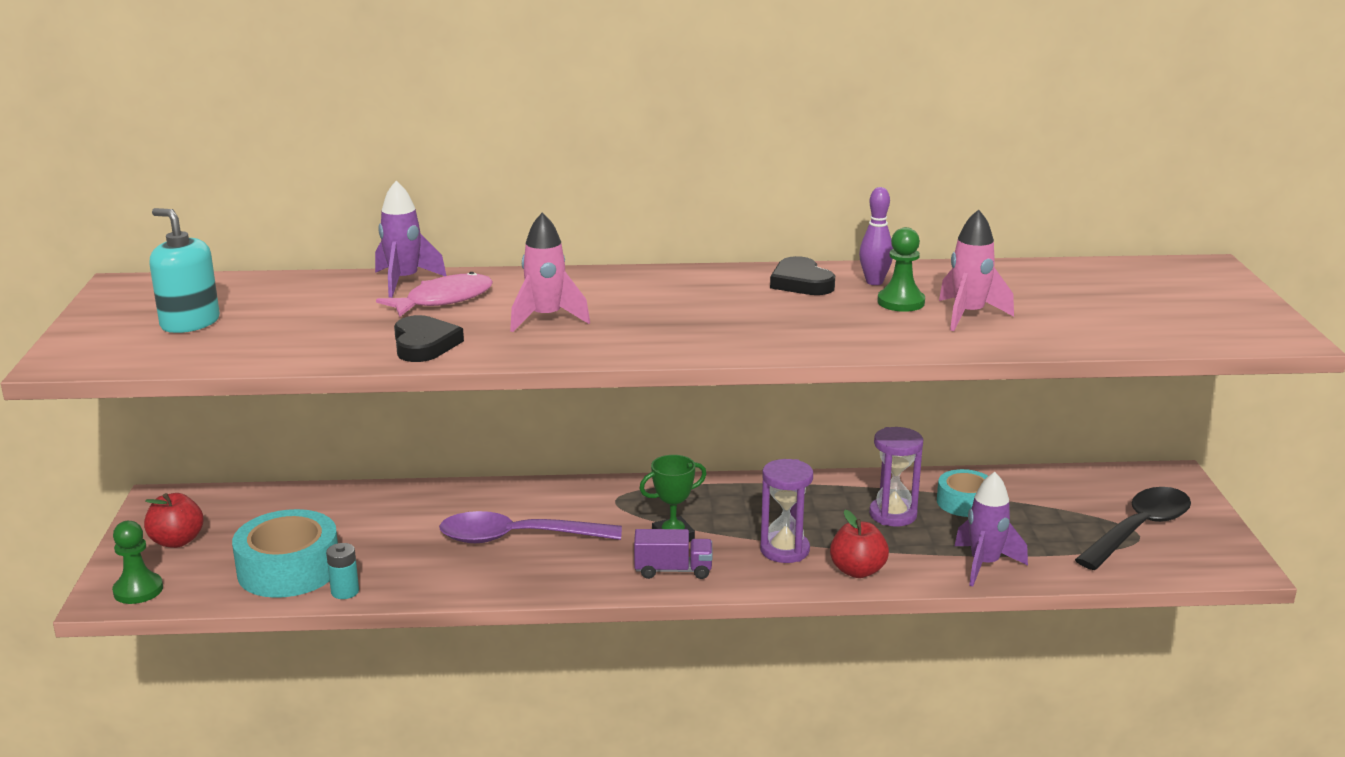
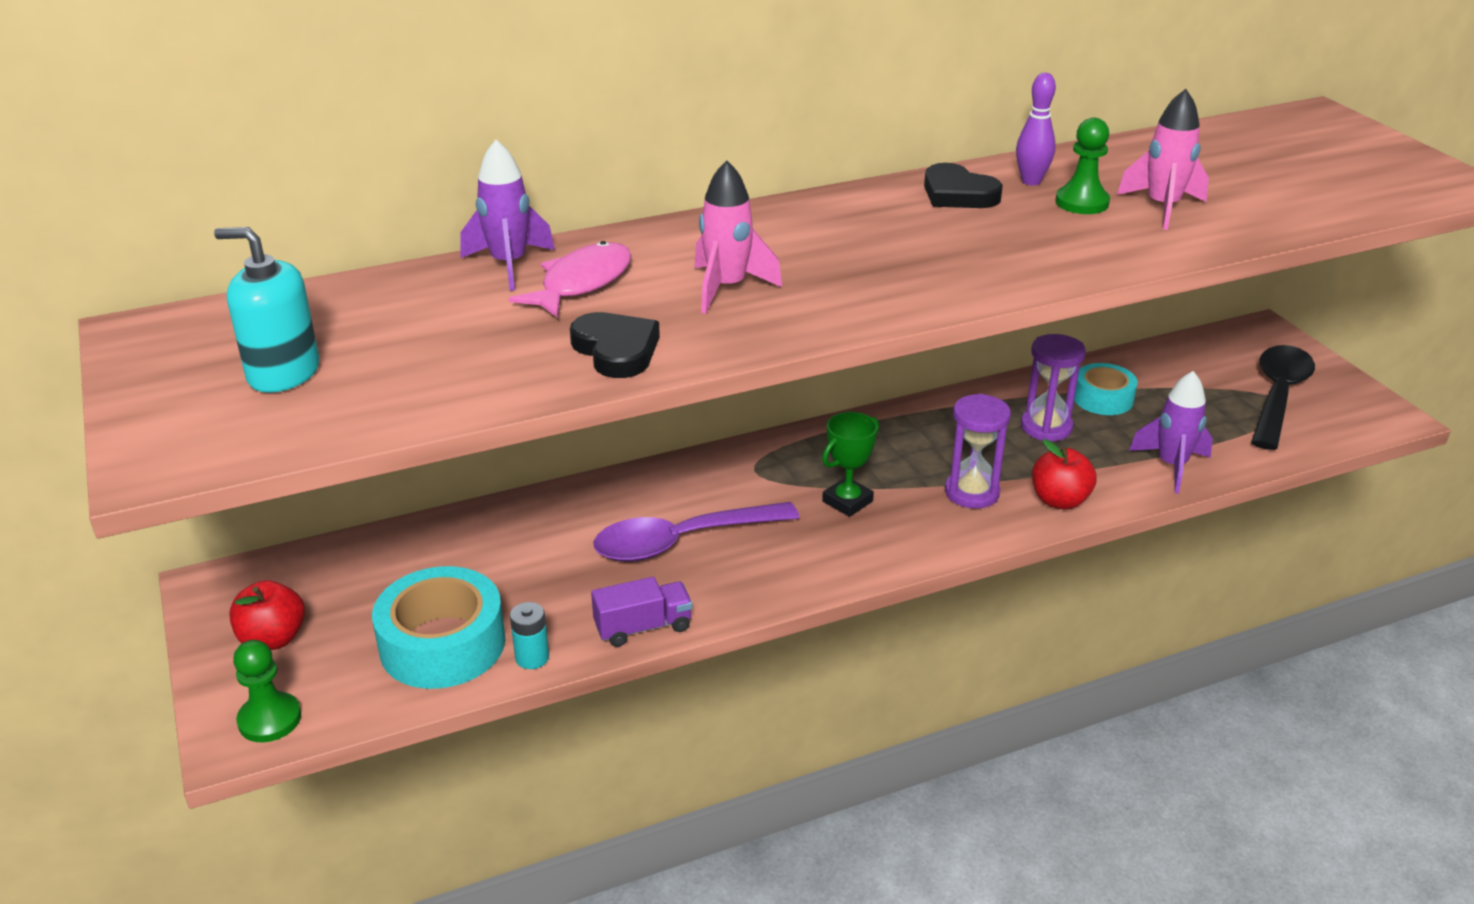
camera: 20 degrees left, 10 degrees up
(673, 570) = (877, 543): purple truck -> purple truck (643, 627)

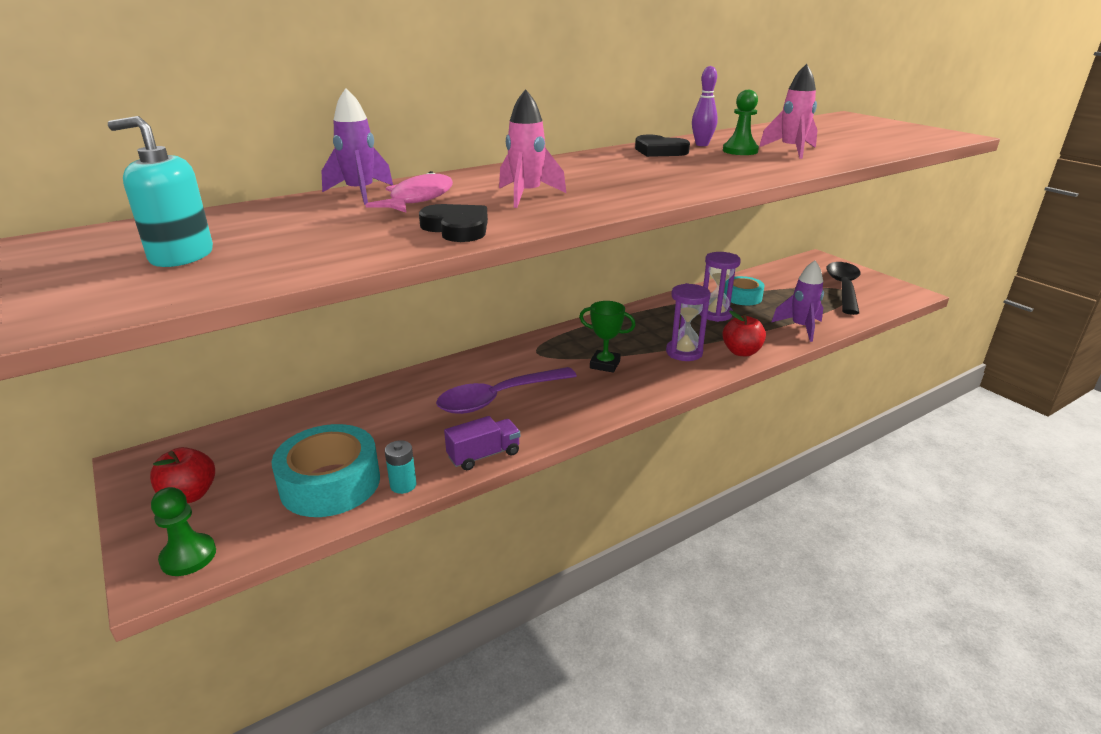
camera: 10 degrees left, 5 degrees down
(847, 501) = (605, 364): green trophy -> green trophy turned 75 degrees clockwise

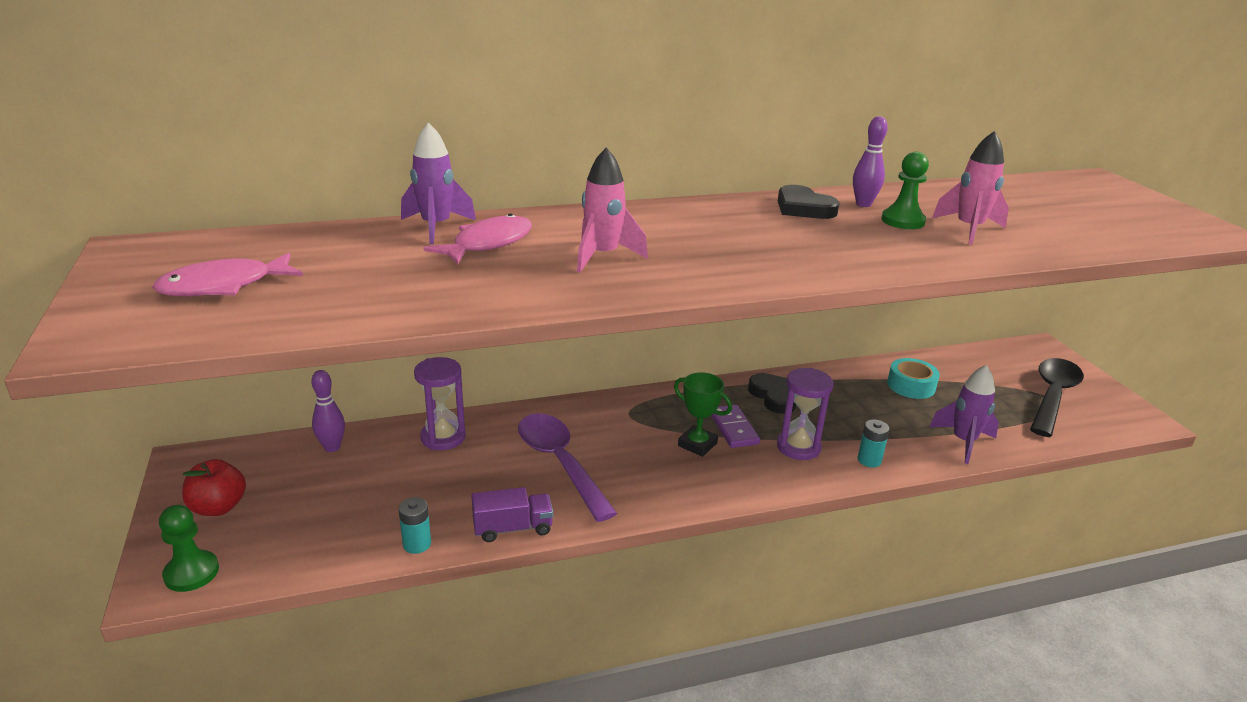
camera: 15 degrees right, 0 degrees up
(181, 256) = (224, 286): turquoise soap dispenser -> pink fish
(281, 424) = (332, 447): none -> purple bowling pin
(330, 483) = (349, 525): turquoise tape -> none
(457, 228) = (498, 292): black heart -> black heart (775, 396)
(498, 398) = (560, 463): purple spoon -> purple spoon turned 75 degrees clockwise
(627, 348) = (733, 429): none -> purple domino
(715, 314) = (864, 403): purple hourglass -> purple hourglass (443, 437)
(741, 352) = (869, 460): red apple -> turquoise battery

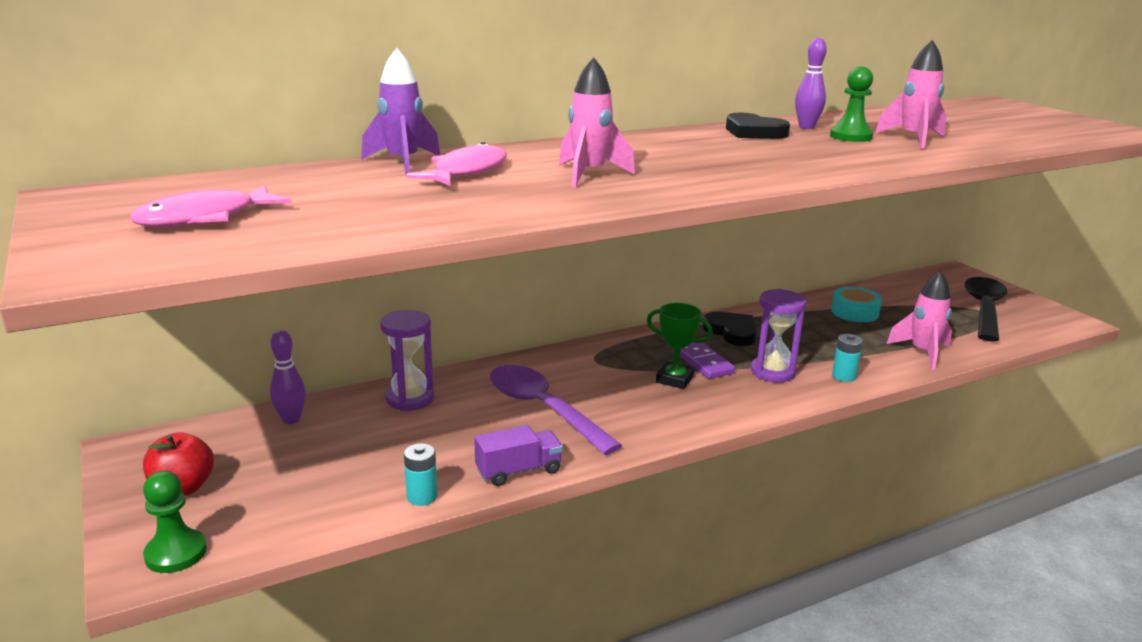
camera: 10 degrees left, 5 degrees down
(963, 442) = (922, 353): purple rocket -> pink rocket

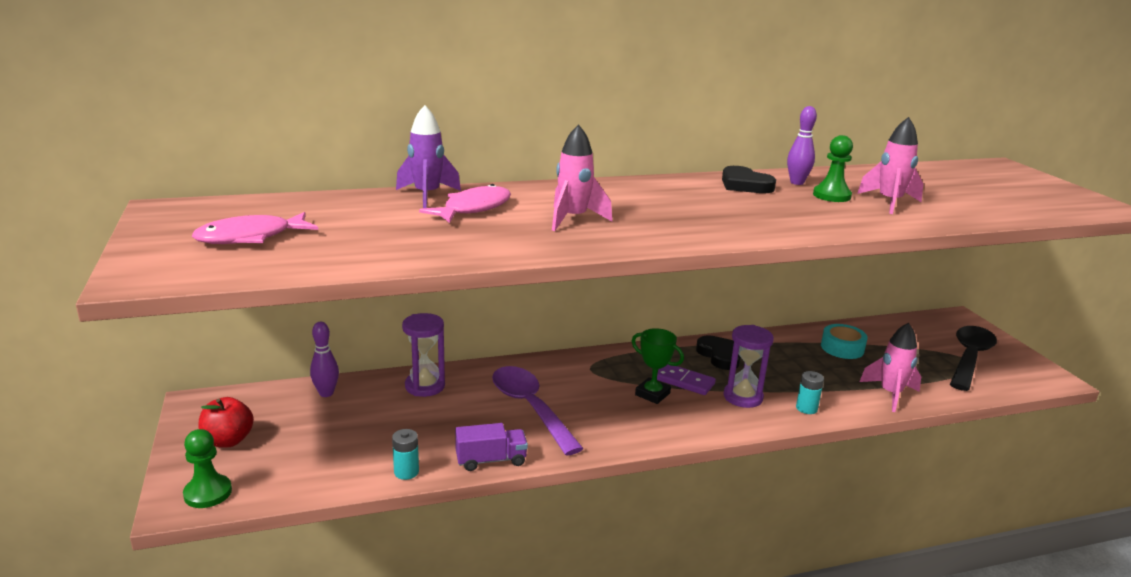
camera: 10 degrees right, 0 degrees up
(703, 363) = (684, 381): purple domino -> purple domino turned 45 degrees counterclockwise

